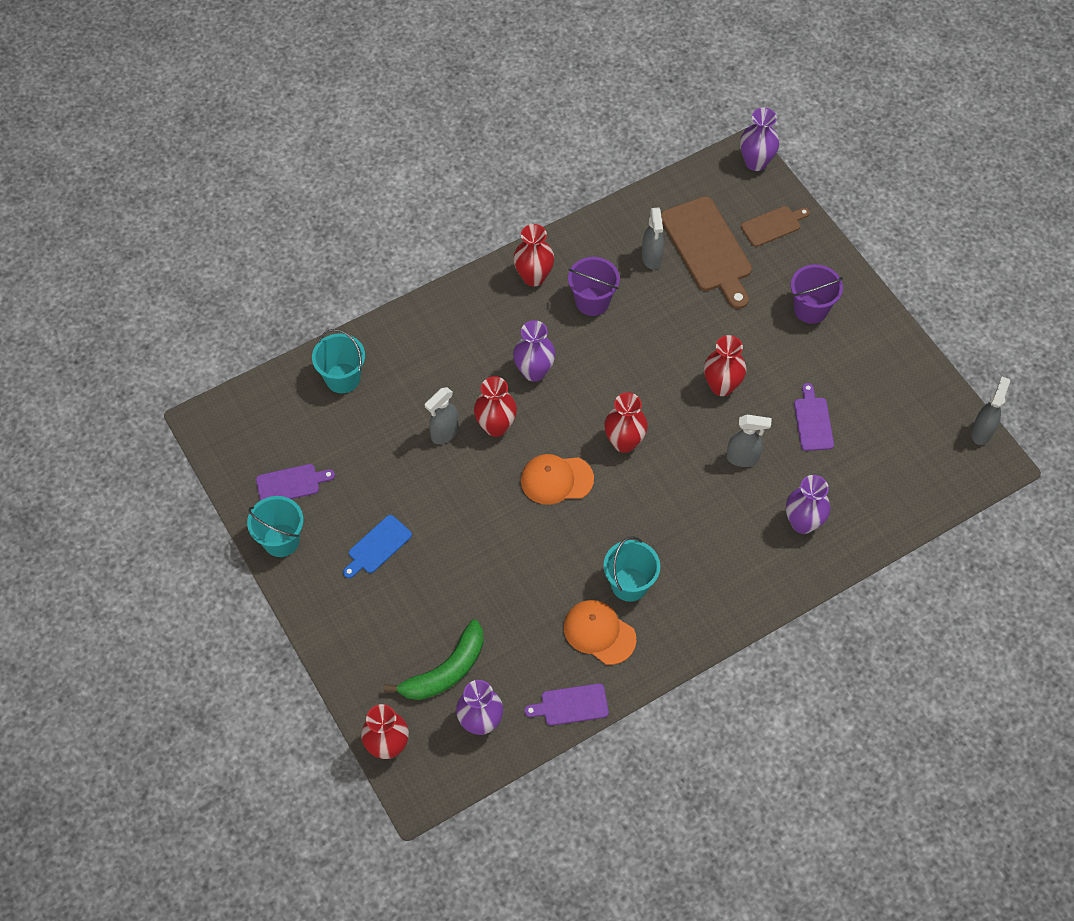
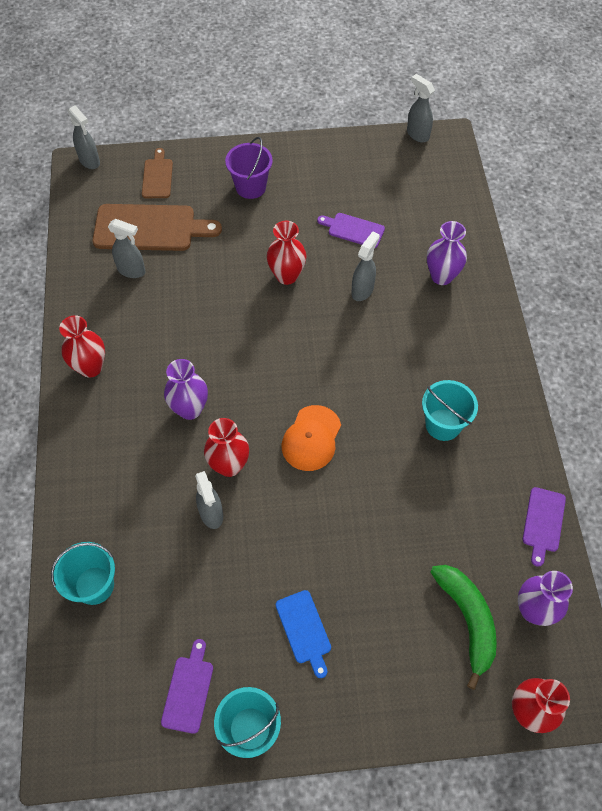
camera: 65 degrees left, 0 degrees up
(592, 301) = (146, 333): purple bucket -> none
(599, 632) = (480, 469): orange cap -> none
(624, 442) = (302, 369): red vase -> none
(756, 162) = (90, 161): purple vase -> grey spray bottle

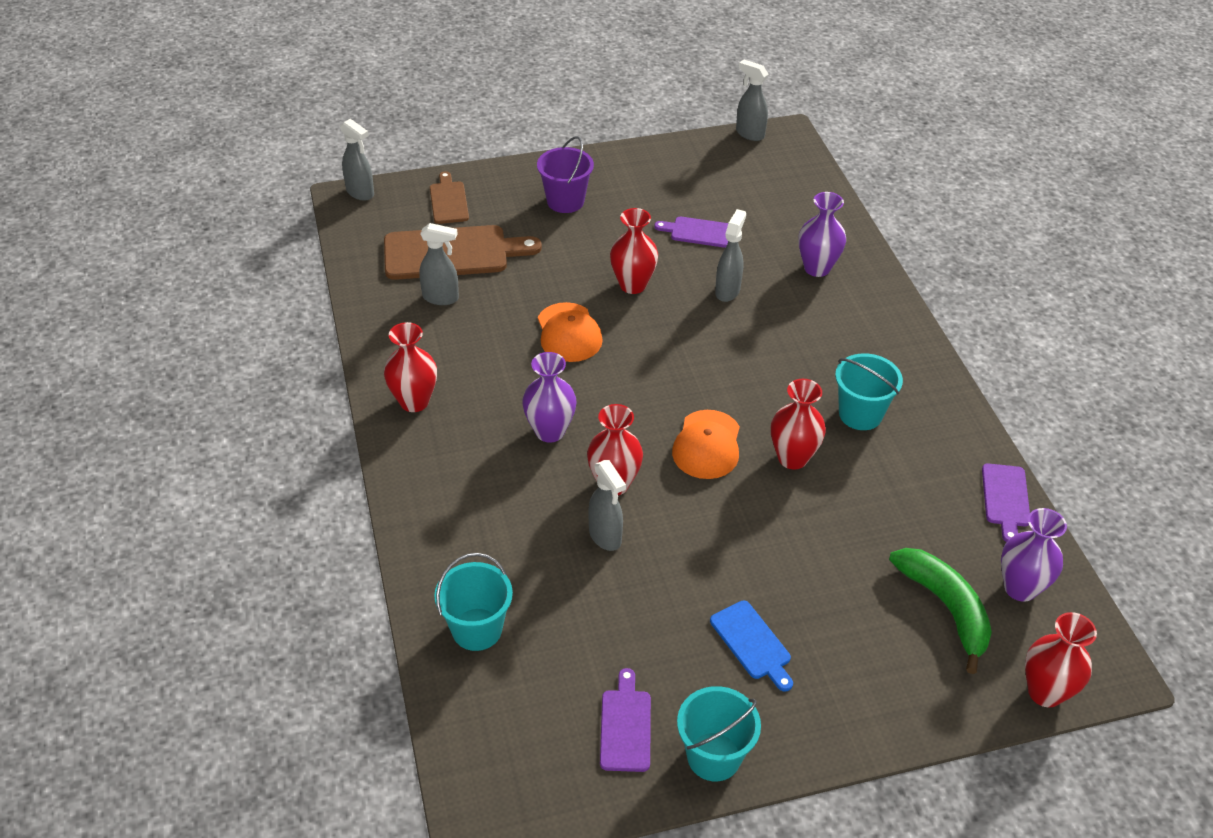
camera: 10 degrees left, 15 degrees down
(225, 316) = (569, 333): none -> orange cap
(377, 460) = (792, 458): none -> red vase

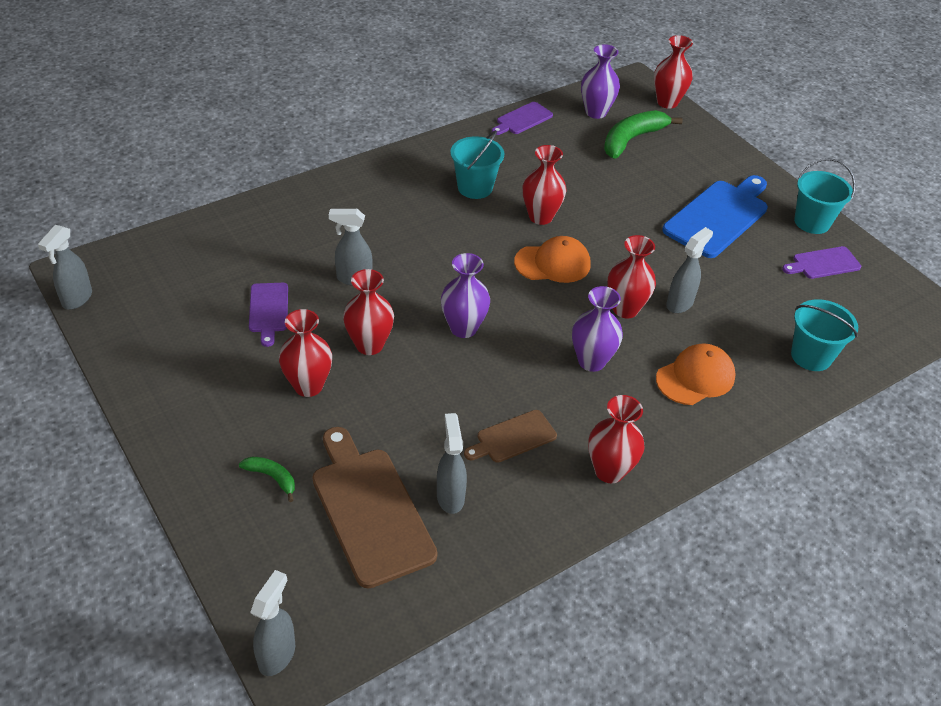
camera: 110 degrees left, 0 degrees up
(448, 201) = (269, 545): brown cutting board -> brown cutting board (513, 438)
(509, 210) = (272, 478): none -> green banana
(565, 201) = (242, 429): purple bucket -> none
(569, 333) = (459, 377): orange cap -> orange cap (695, 377)
(597, 242) = (308, 386): none -> red vase
(752, 643) = (718, 216): blue cutting board -> blue cutting board, size x1.87
(817, 268) = (300, 227): purple vase -> purple vase (463, 328)
(1005, 498) = (522, 119): purple cutting board -> purple cutting board turned 150 degrees clockwise

